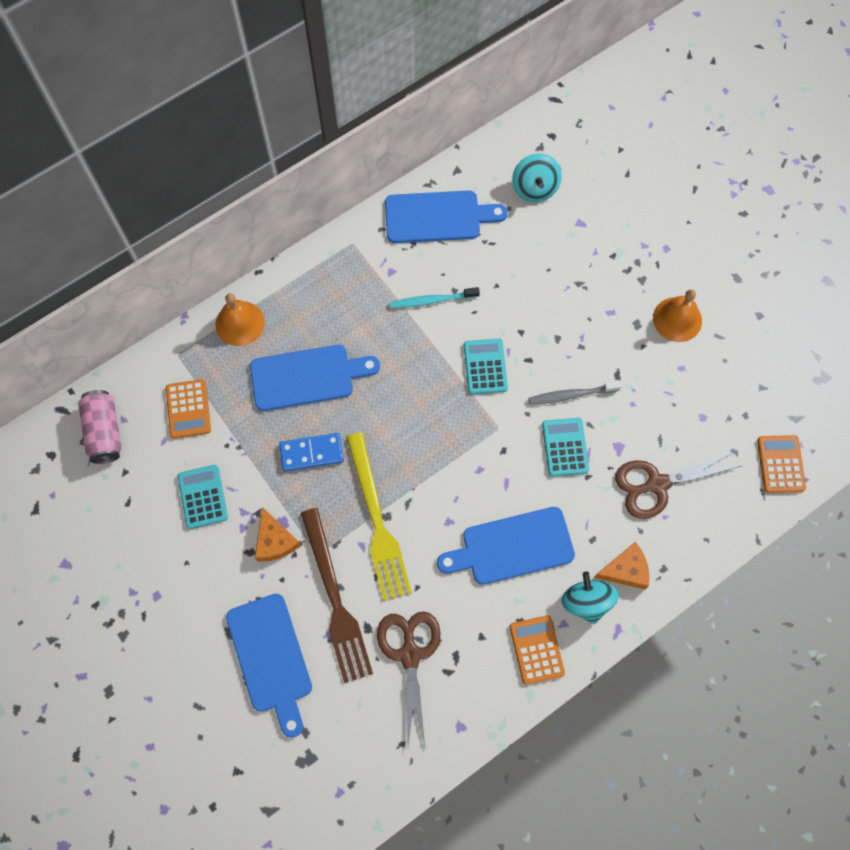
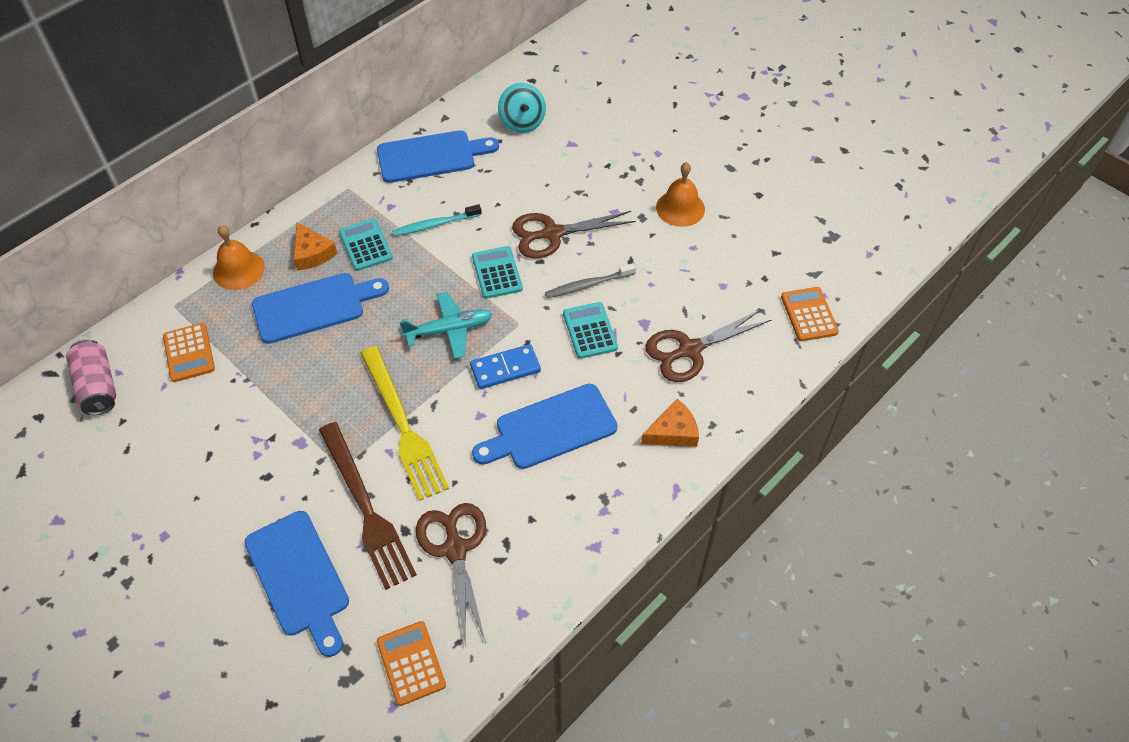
camera: 10 degrees left, 15 degrees down
(203, 497) = (210, 431): turquoise calculator -> turquoise calculator (365, 245)
(275, 541) = (293, 462): orange cheese -> orange cheese (312, 253)
(311, 453) = (325, 374): blue domino -> blue domino (505, 368)
(431, 424) = (449, 330): none -> turquoise plane
(536, 650) = (593, 522): orange calculator -> orange calculator (411, 663)
(545, 329) = (552, 234): none -> brown scissors
(586, 602) = (638, 468): turquoise spinning top -> none

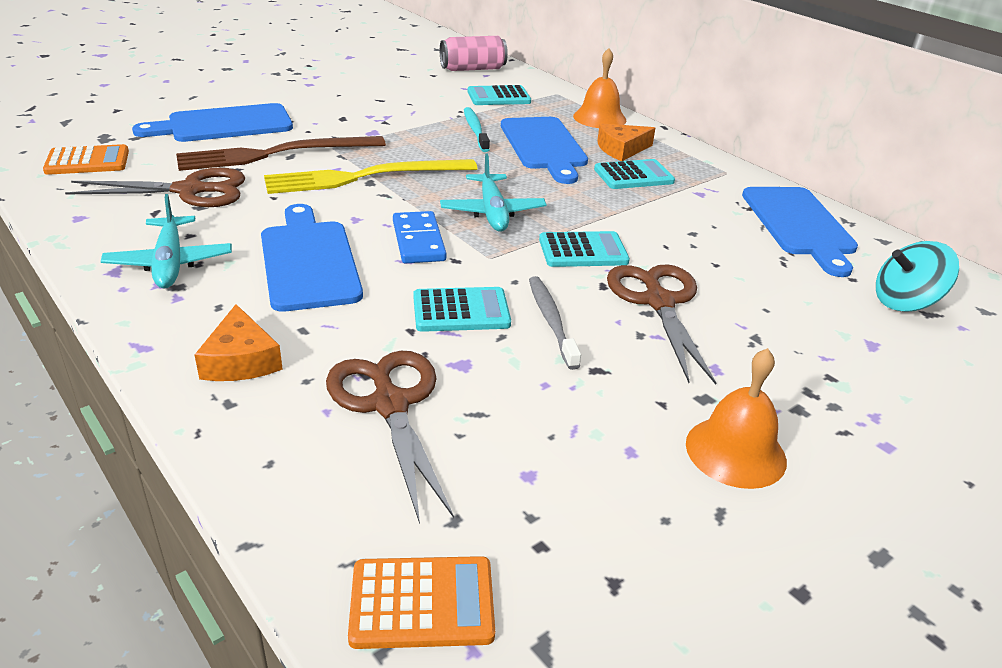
camera: 95 degrees right, 20 degrees down
(189, 353) = (498, 97): orange calculator -> turquoise calculator
(435, 224) = (671, 218): turquoise toothbrush -> turquoise toothbrush (475, 130)
(574, 515) = (170, 262): none -> turquoise plane

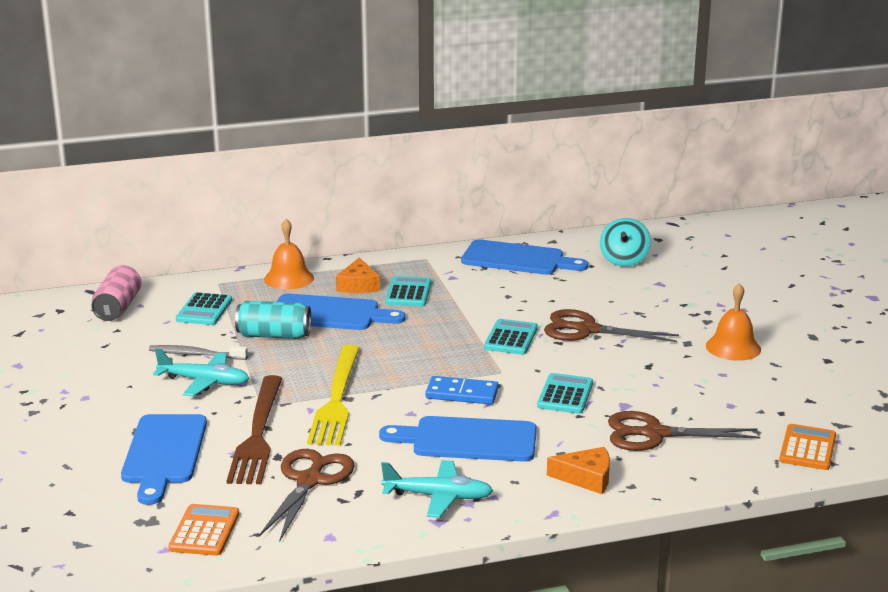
camera: 65 degrees left, 10 degrees down
(475, 130) = (274, 335): turquoise toothbrush -> turquoise can
(492, 212) = (433, 358): turquoise plane -> turquoise plane (204, 382)
(551, 321) = (592, 368): grey toothbrush -> grey toothbrush (196, 354)

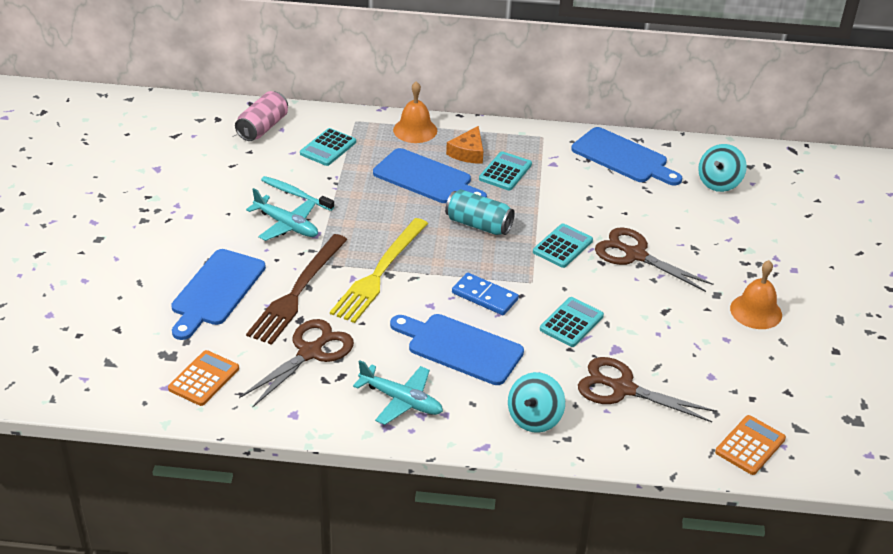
camera: 20 degrees right, 15 degrees up
(196, 354) = (296, 194): grey toothbrush -> turquoise toothbrush
(274, 335) = (368, 190): turquoise can -> turquoise can (478, 224)
(586, 478) = (534, 418): orange cheese -> turquoise spinning top

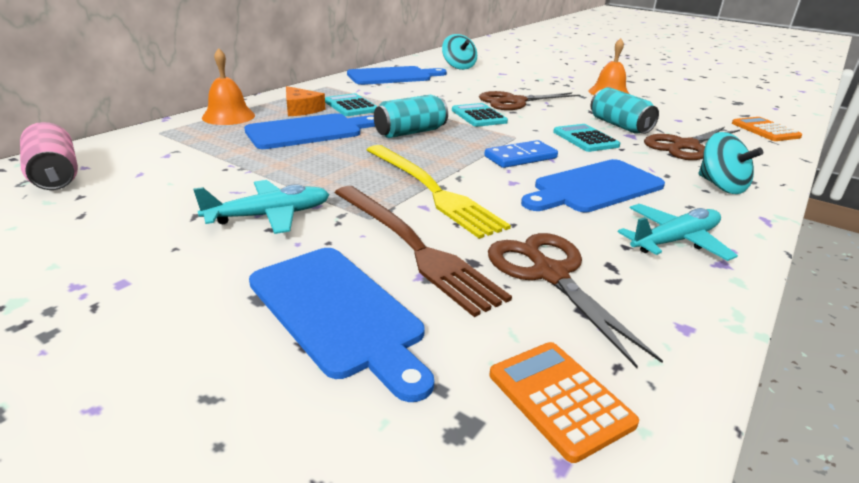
camera: 60 degrees left, 10 degrees down
(296, 194) = (220, 193): turquoise toothbrush -> none
(328, 148) = (173, 155): turquoise calculator -> none
(638, 337) = (619, 125): none -> turquoise can

